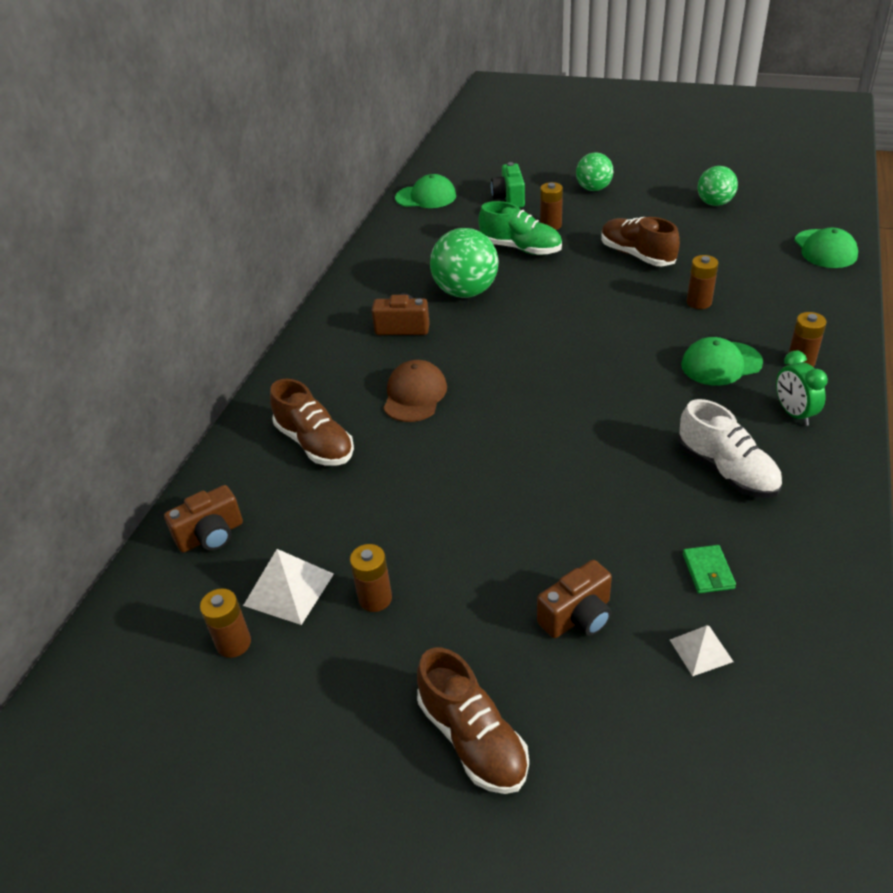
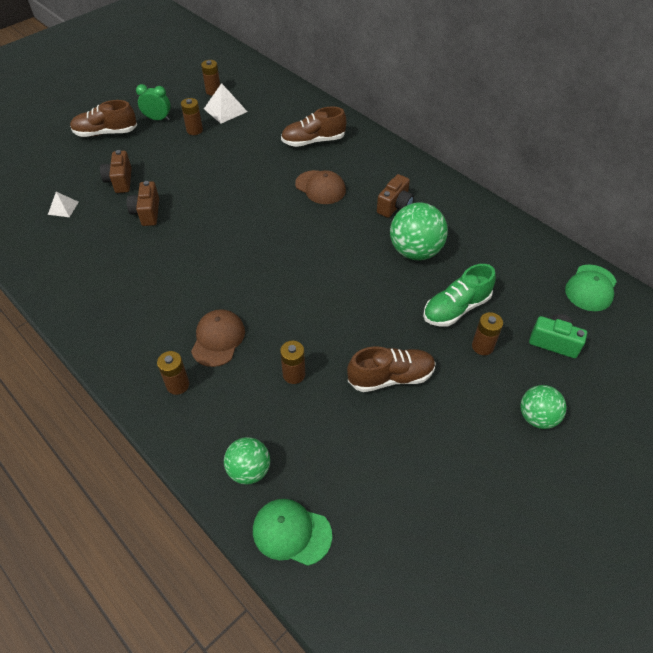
camera: 115 degrees right, 10 degrees up
(211, 535) = (279, 97): brown camera -> brown camera (147, 213)
(708, 571) = (92, 233): green wallet -> none
(714, 203) = (441, 503): green ball -> green ball (249, 470)
(721, 364) = (218, 339): green cap -> brown cap
(726, 471) = (136, 280): white shoe -> none
(793, 413) = (141, 343): green clock -> green clock (158, 119)

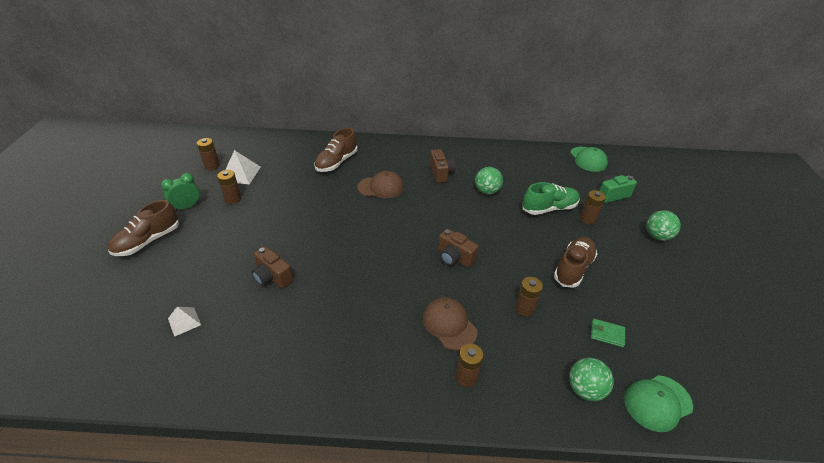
camera: 45 degrees left, 10 degrees down
(120, 181) = (214, 269): brown camera -> brown camera (454, 258)
(333, 450) = (607, 334): none -> green wallet
(415, 251) = (487, 191): green ball -> green ball, size x0.63
(456, 308) = (549, 208): green shoe -> green shoe turned 120 degrees counterclockwise

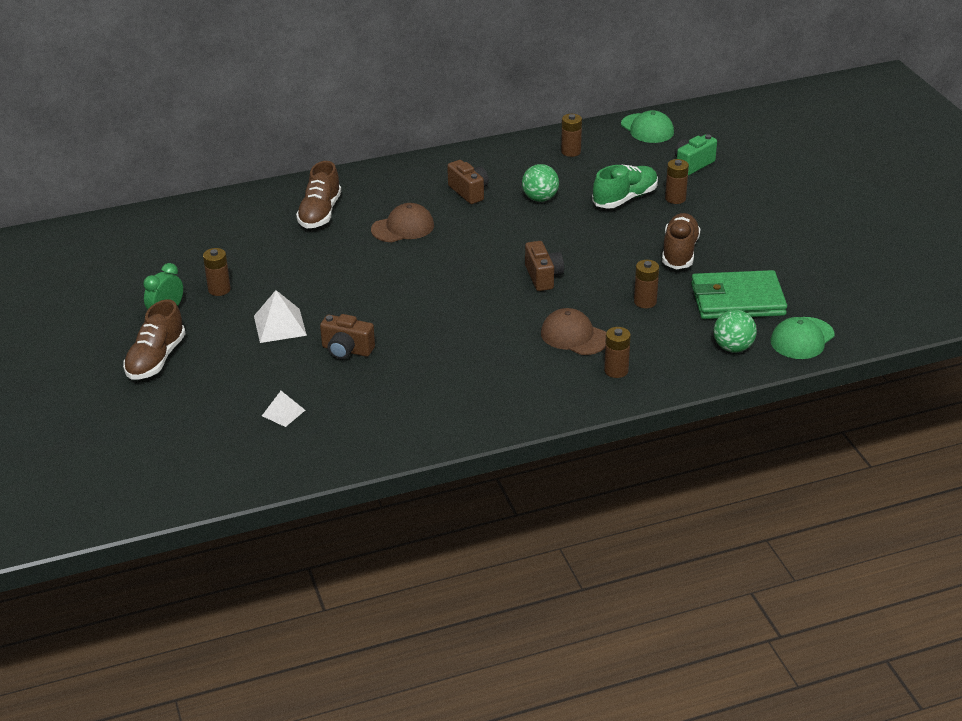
camera: 20 degrees left, 5 degrees down
(212, 166) = (149, 260): brown battery -> brown battery (571, 152)
(240, 173) = (199, 259): white pyramid -> white pyramid (280, 325)
(454, 258) = (543, 277): brown camera -> brown camera turned 120 degrees counterclockwise
(607, 334) = (737, 300): green wallet -> green wallet, size x2.44
(657, 236) = (759, 196): green ball -> none

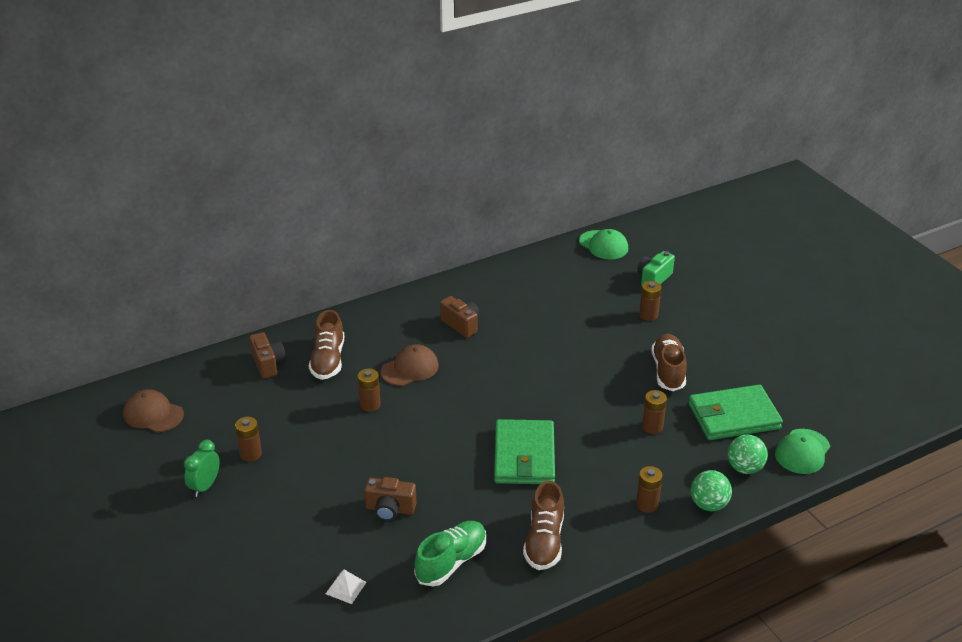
camera: 10 degrees left, 0 degrees up
(156, 359) = (206, 540): brown shoe -> brown shoe (544, 541)
(280, 325) = (319, 488): white pyramid -> none
(500, 316) = (524, 456): none -> green wallet
(540, 198) = (528, 326): green ball -> green ball (708, 504)
(543, 277) = (553, 409): brown camera -> brown camera (268, 364)
(571, 152) = (542, 274): brown battery -> brown battery (370, 405)
(574, 336) = (598, 471): brown cap -> brown cap (153, 414)
(625, 198) = (604, 319): green shoe -> green shoe (451, 562)

